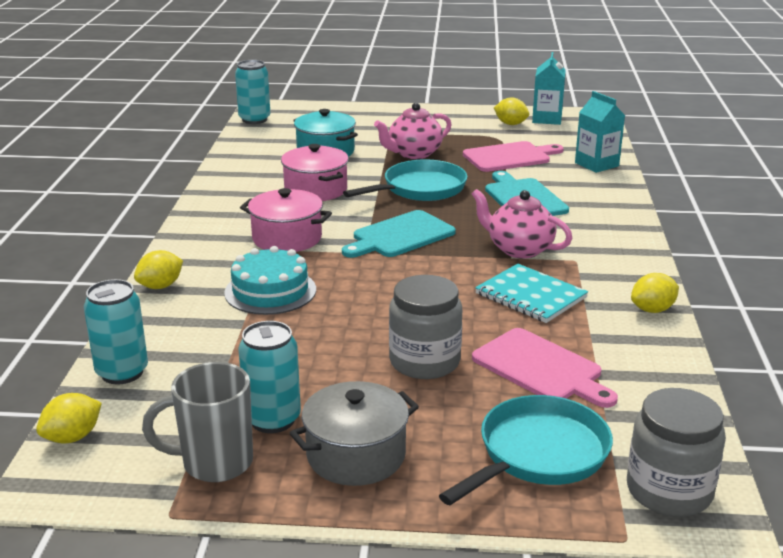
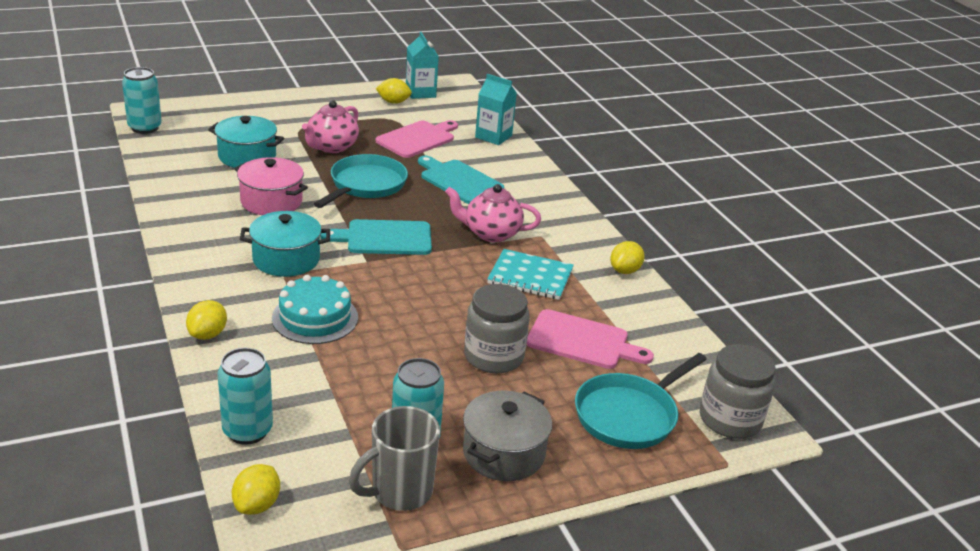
camera: 30 degrees left, 5 degrees up
(287, 238) = (286, 259): pink pot -> turquoise pot
(400, 236) = (384, 238): turquoise cutting board -> turquoise cutting board turned 60 degrees clockwise
(538, 454) = (629, 415): turquoise pan -> turquoise pan turned 150 degrees counterclockwise

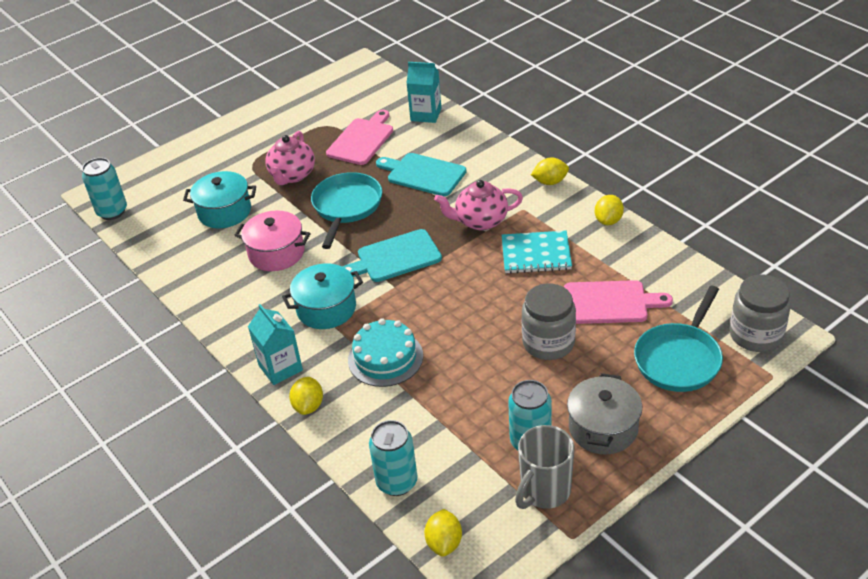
camera: 10 degrees left, 10 degrees up
(393, 102) = (316, 105): yellow lemon -> yellow lemon (550, 182)
(420, 93) = (334, 86): turquoise carton -> turquoise carton (280, 368)

